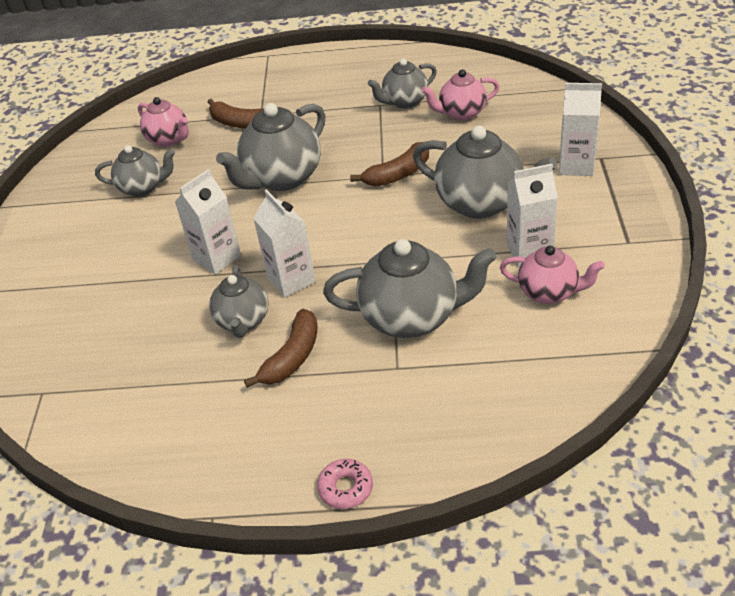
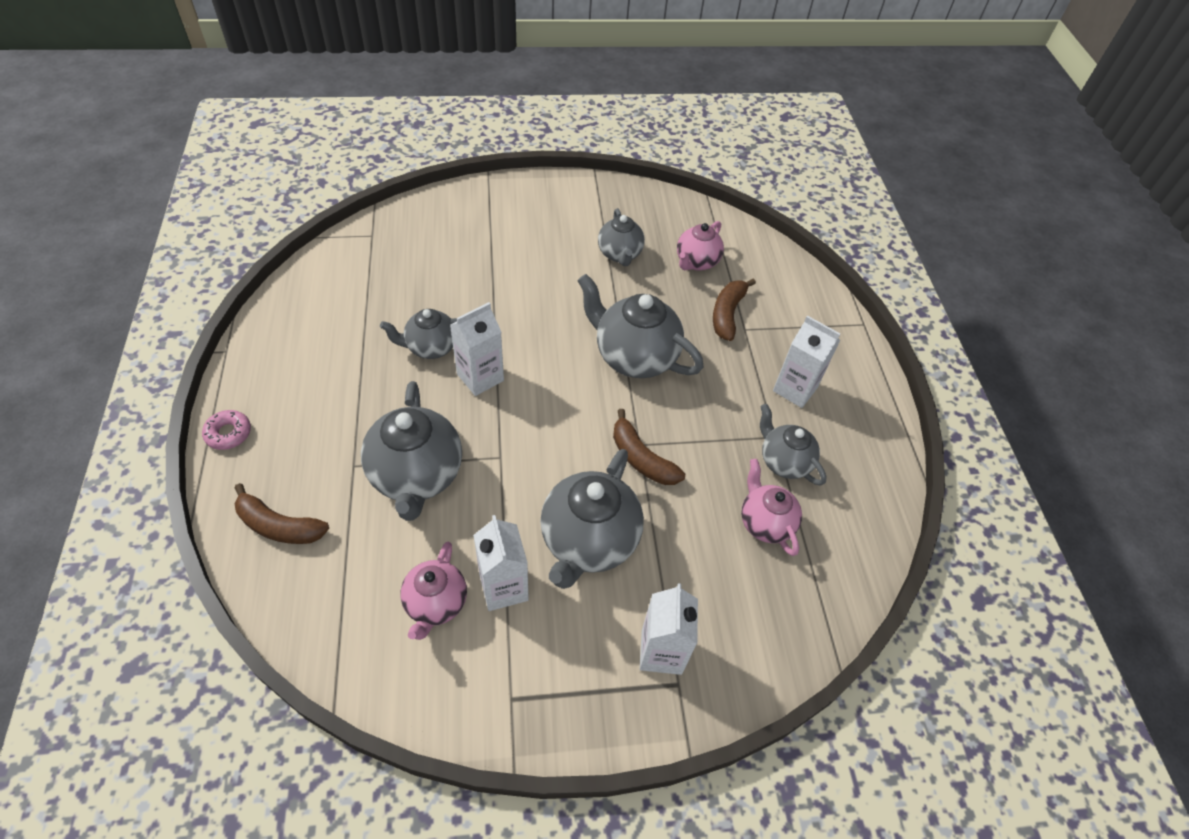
camera: 75 degrees right, 10 degrees up
(217, 258) = (516, 320): white carton -> white carton (795, 389)
(292, 357) = (381, 386): brown banana -> brown banana (279, 526)

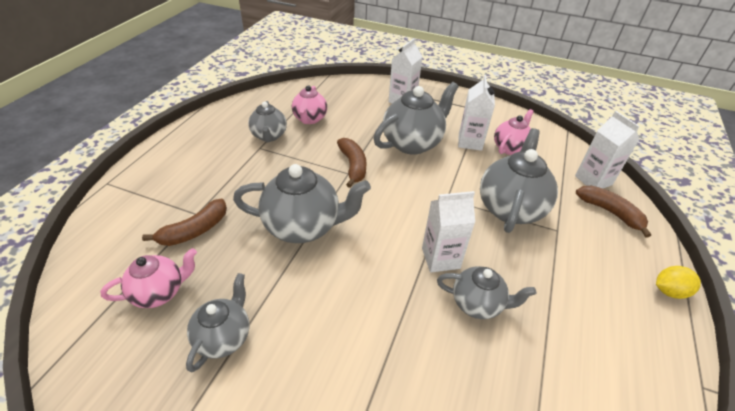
camera: 150 degrees left, 10 degrees down
(228, 433) = (669, 291): pink donut -> yellow lemon
(634, 357) = (304, 226): grey teapot -> grey teapot turned 60 degrees counterclockwise
(795, 389) = (214, 164): white carton -> white carton (593, 180)

